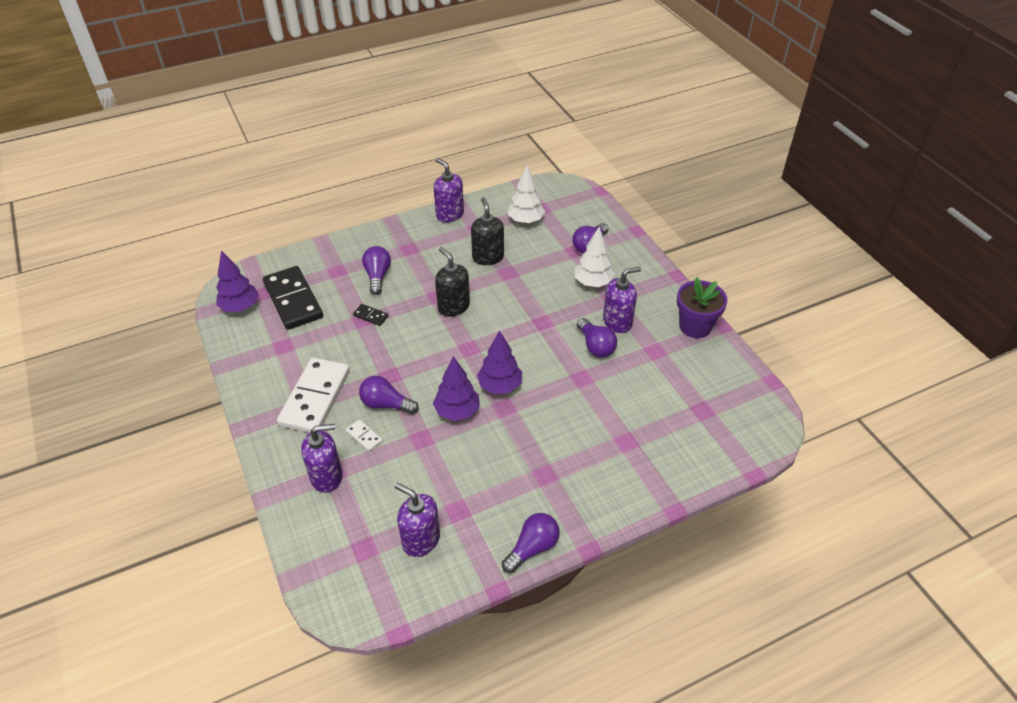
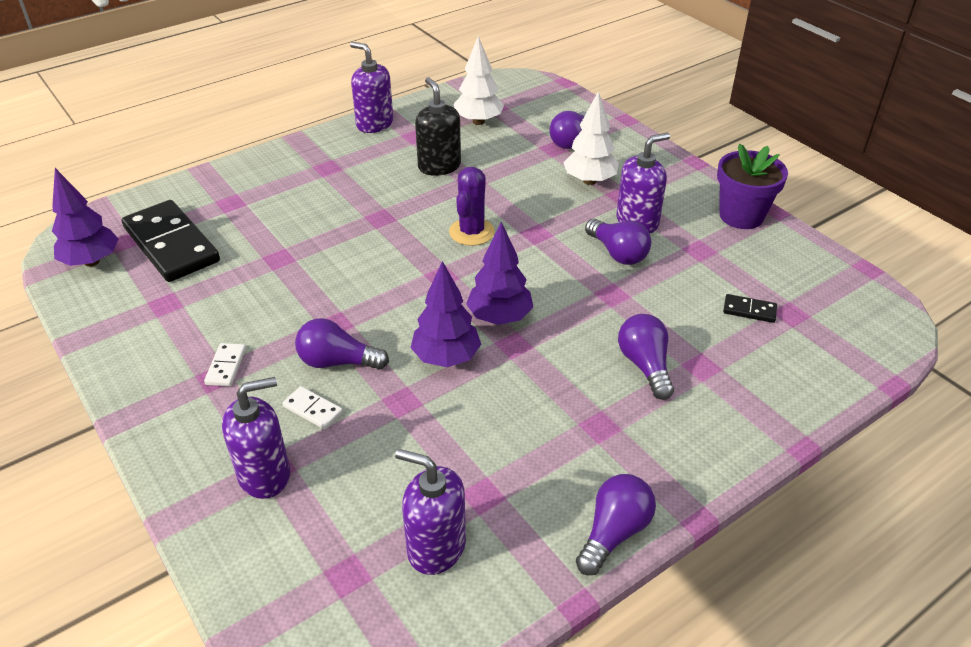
camera: 10 degrees left, 5 degrees down
(315, 398) = (226, 366): white domino -> white domino, size x0.41
(371, 316) = (290, 252): black domino -> black domino (749, 310)
(377, 276) = (290, 203): purple light bulb -> purple light bulb (645, 365)
(453, 307) = (407, 228): black soap dispenser -> none
(497, 315) = (471, 232): none -> purple cactus

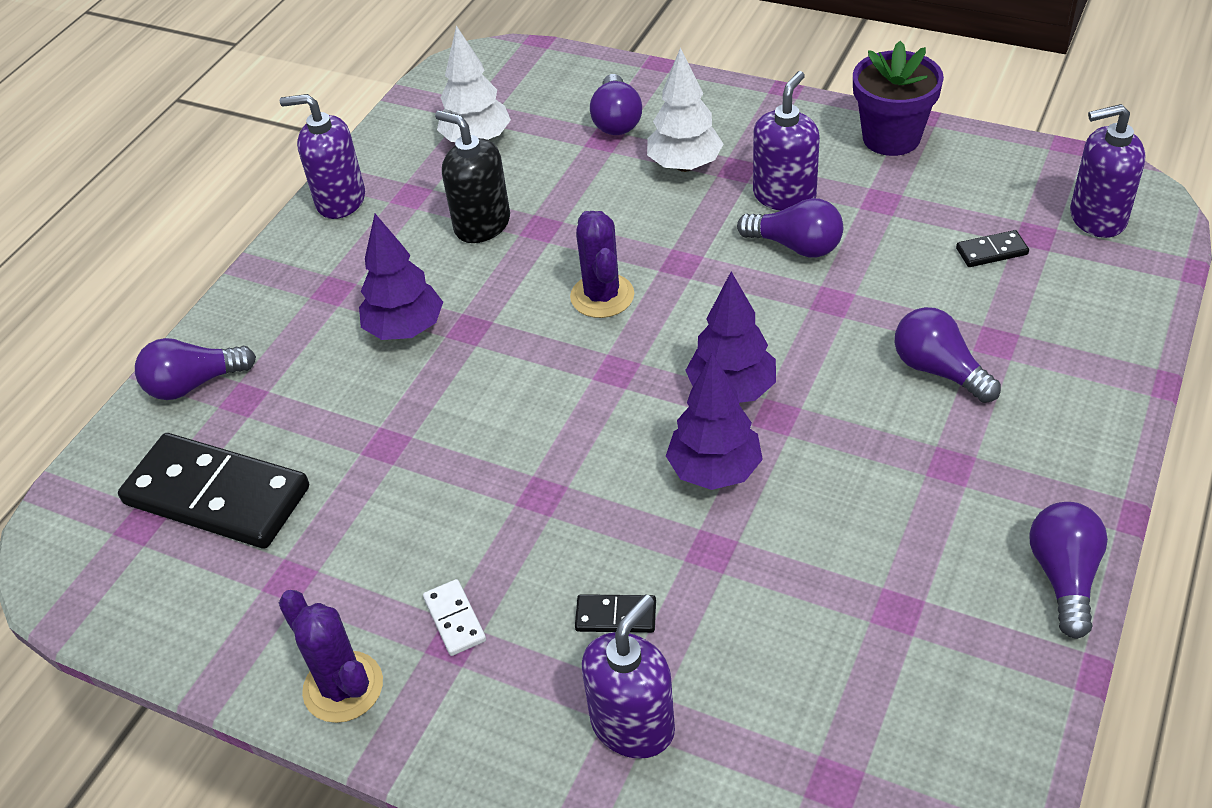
camera: 25 degrees left, 5 degrees up
(92, 261) = (122, 573): purple tree -> purple tree (405, 329)
(137, 372) = (343, 687): none -> purple cactus
(313, 410) = (616, 616): white domino -> black domino
(337, 362) = (590, 542): purple light bulb -> purple light bulb (194, 384)
(436, 547) = (900, 697): purple soap dispenser -> purple soap dispenser (1097, 218)

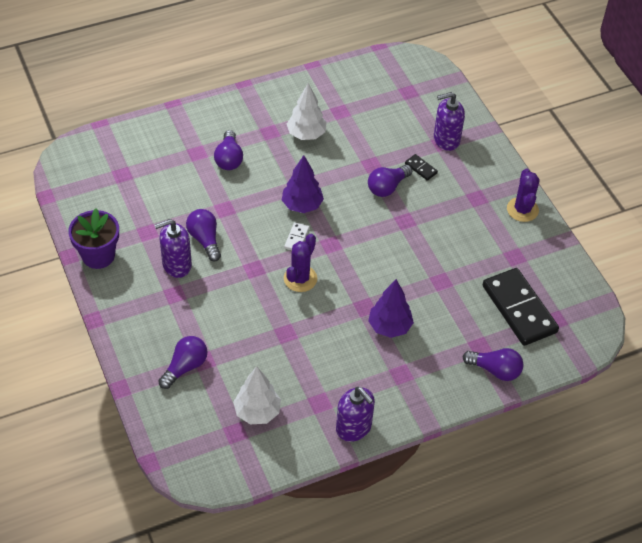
camera: 145 degrees left, 5 degrees up
(454, 619) = (471, 203): white domino -> white domino (296, 238)
(482, 225) = (307, 356): black soap dispenser -> none
(685, 165) = (192, 314): white tree -> white tree (306, 134)
(715, 471) = (341, 185): purple tree -> none
(991, 251) = (146, 181): black domino -> none
(1064, 576) = (285, 85): purple light bulb -> purple light bulb (387, 187)
(1097, 218) = (92, 163): purple soap dispenser -> none

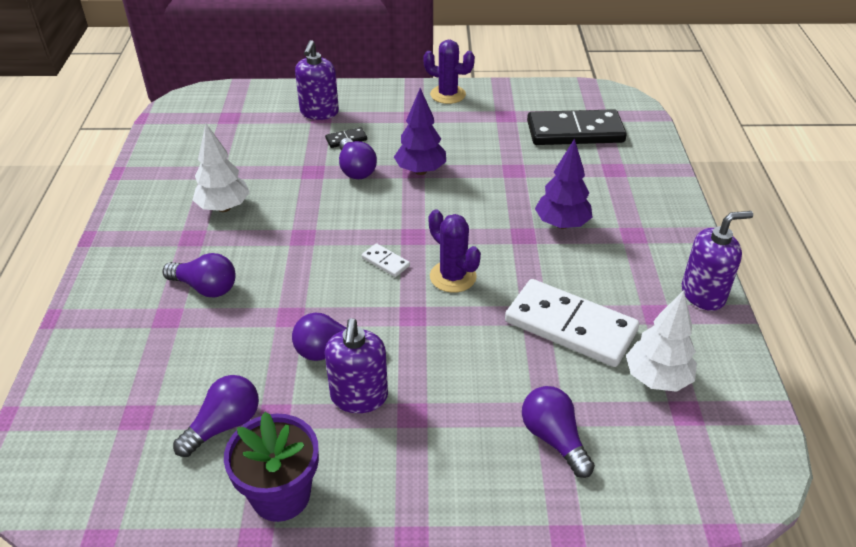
camera: 65 degrees left, 10 degrees down
(283, 355) = (570, 326): none -> white domino
(302, 205) = (335, 242): purple tree -> purple tree (420, 171)
(495, 370) = (649, 168): purple light bulb -> purple light bulb (224, 425)

